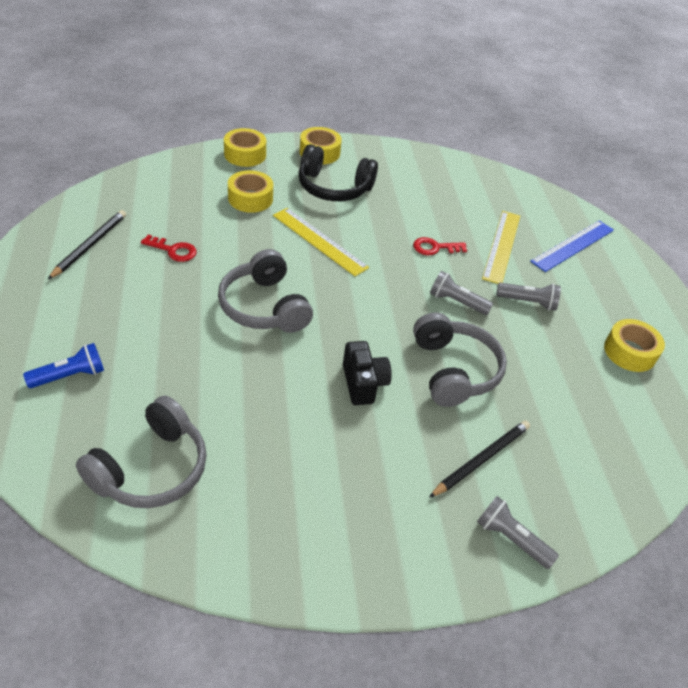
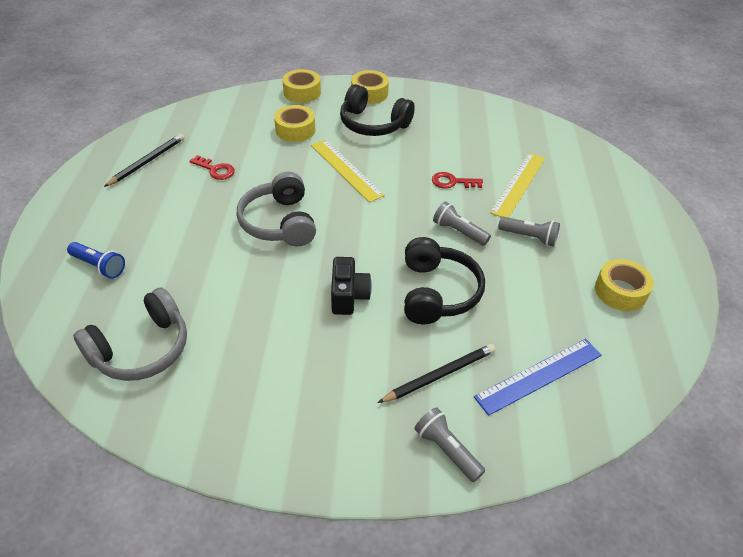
camera: 15 degrees right, 0 degrees up
(70, 376) = (99, 266): blue flashlight -> blue flashlight turned 45 degrees clockwise
(454, 370) = (437, 292): grey headphones -> black headphones
(573, 245) = (591, 188): blue ruler -> blue ruler (539, 375)

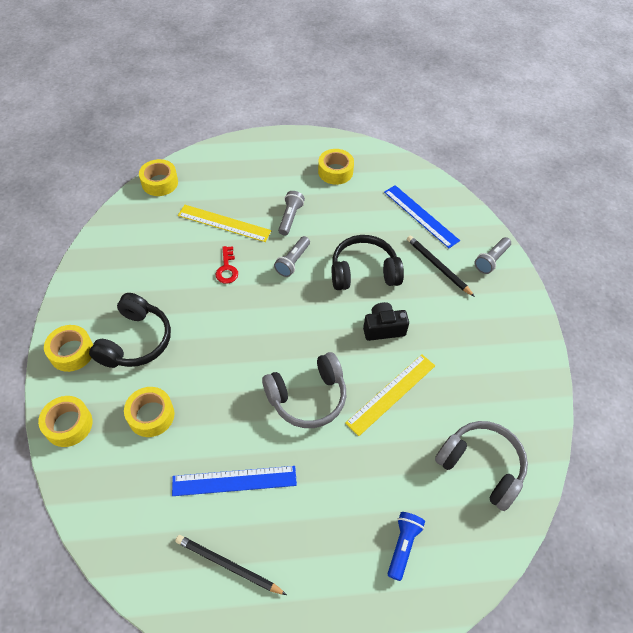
camera: 100 degrees left, 10 degrees up
(215, 170) = (234, 481): red key -> blue ruler
(346, 169) = (219, 354): yellow ruler -> yellow ruler (391, 393)
(577, 144) = (160, 183): none -> yellow tape

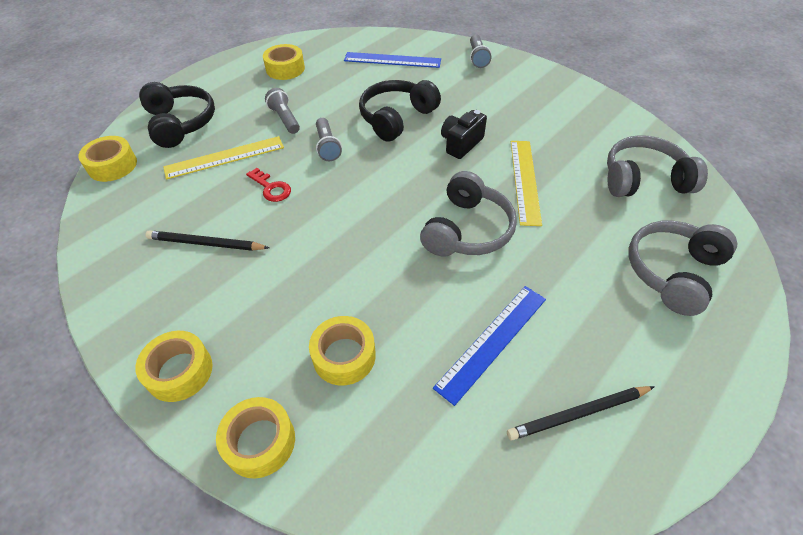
camera: 40 degrees left, 5 degrees down
(136, 341) = (246, 306): black headphones -> black headphones (180, 123)
(403, 546) = (672, 272): blue flashlight -> grey headphones
(438, 266) = (447, 82): black pencil -> black pencil (205, 244)

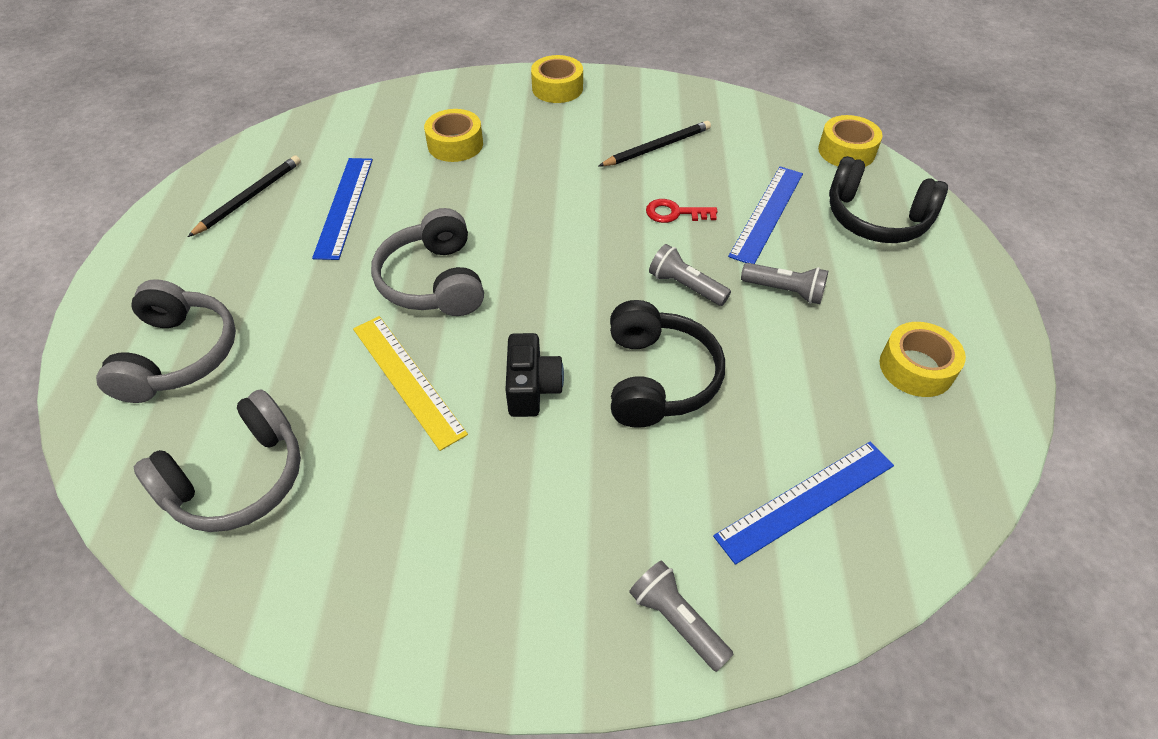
camera: 140 degrees right, 0 degrees up
(224, 157) = (767, 213): yellow ruler -> blue ruler
(260, 442) = (464, 90): yellow tape -> none

